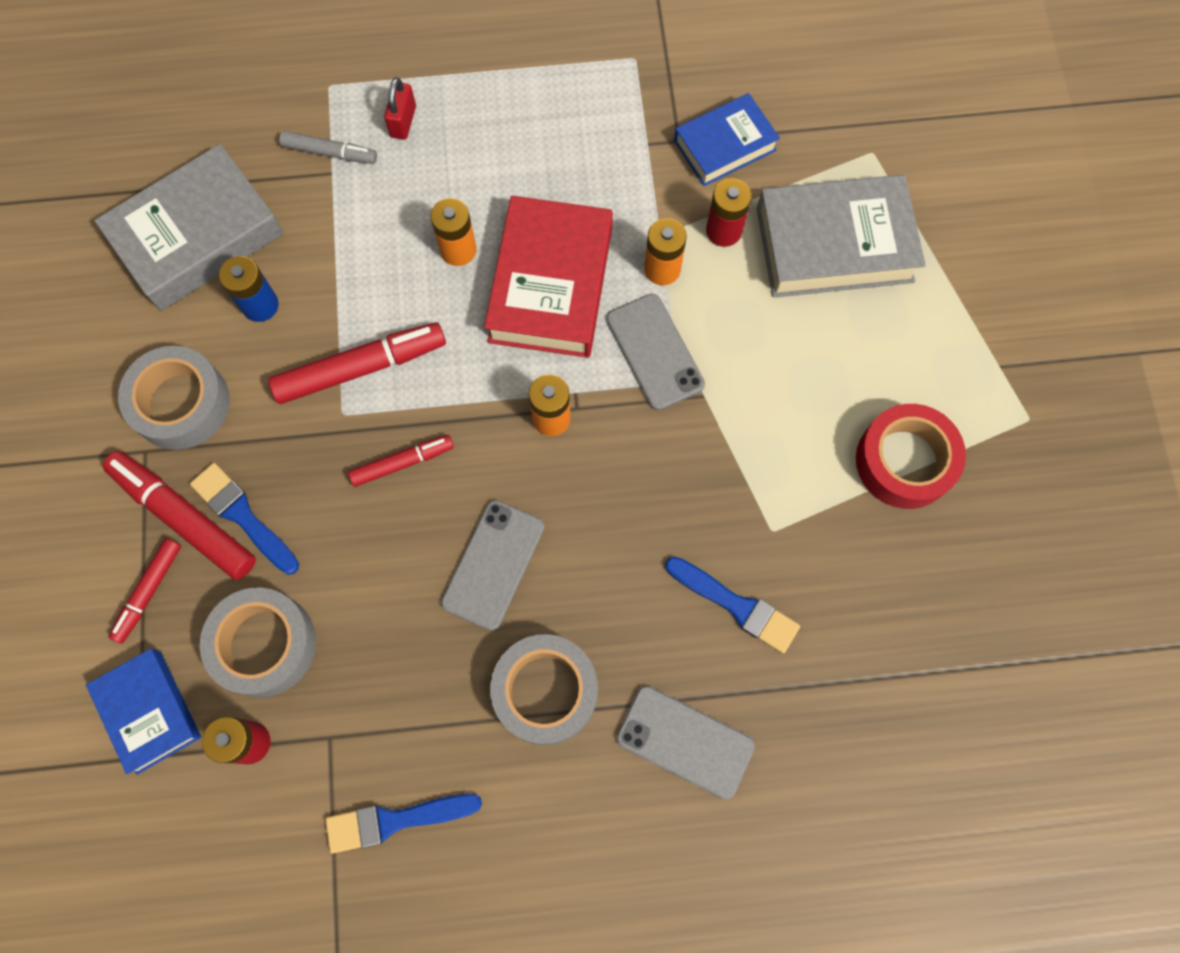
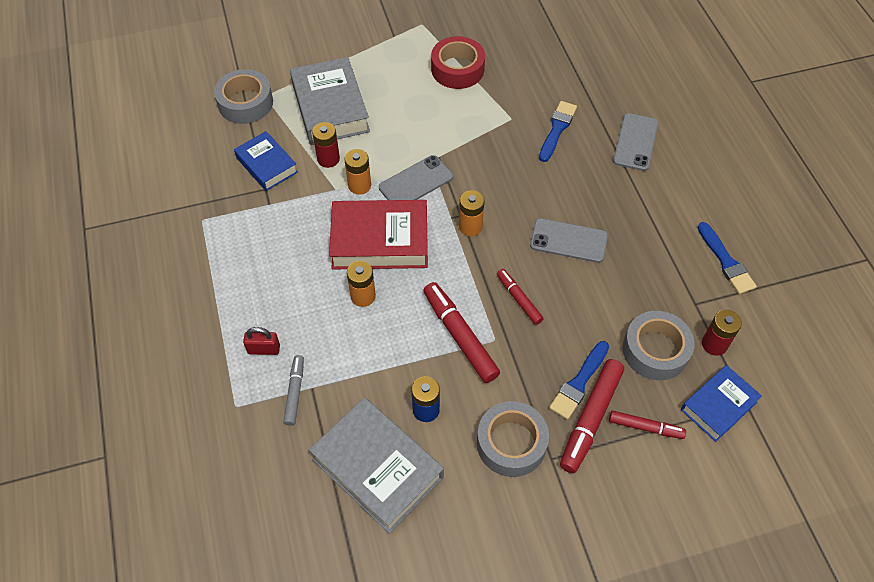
camera: 100 degrees left, 15 degrees down
(545, 691) = (631, 205): grey tape -> grey tape (245, 103)

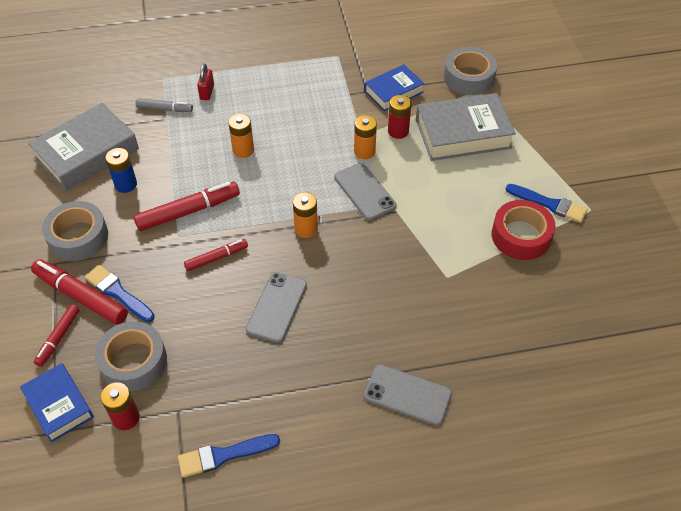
camera: 95 degrees right, 5 degrees down
(380, 240) = (299, 163): red book -> none
(557, 129) = (430, 318): blue brush -> blue brush (549, 204)

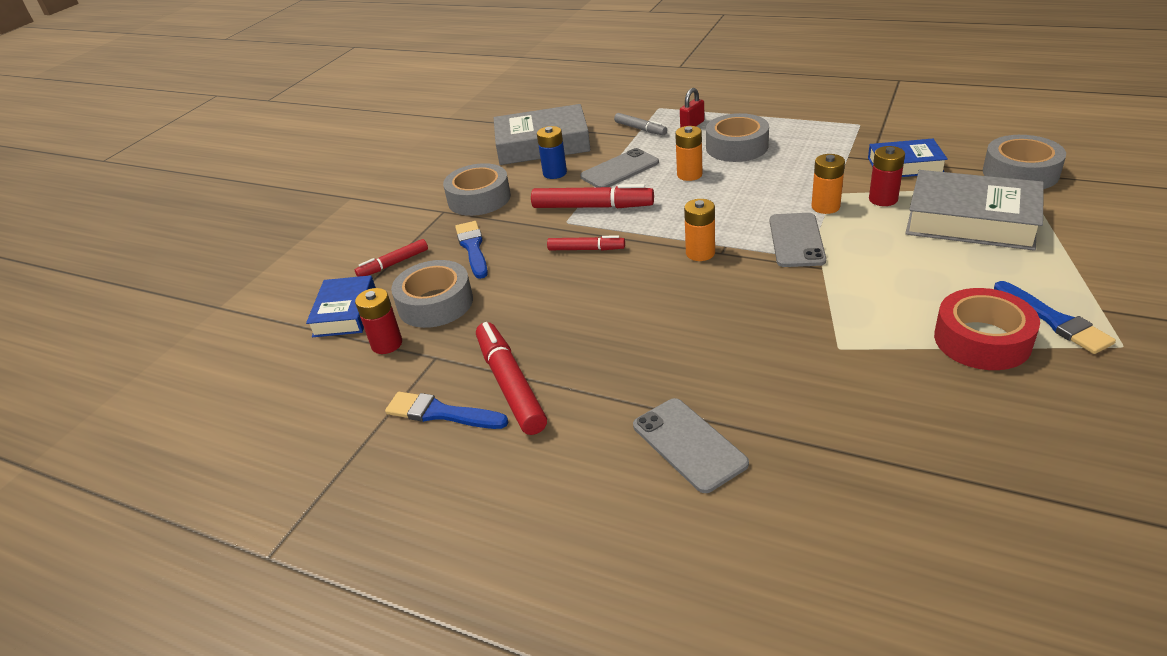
camera: 40 degrees right, 15 degrees down
(81, 296) = (440, 240): red marker -> red marker (510, 384)
(260, 107) = (737, 147): none -> grey tape
(277, 307) = (610, 308): grey phone -> grey phone (619, 170)

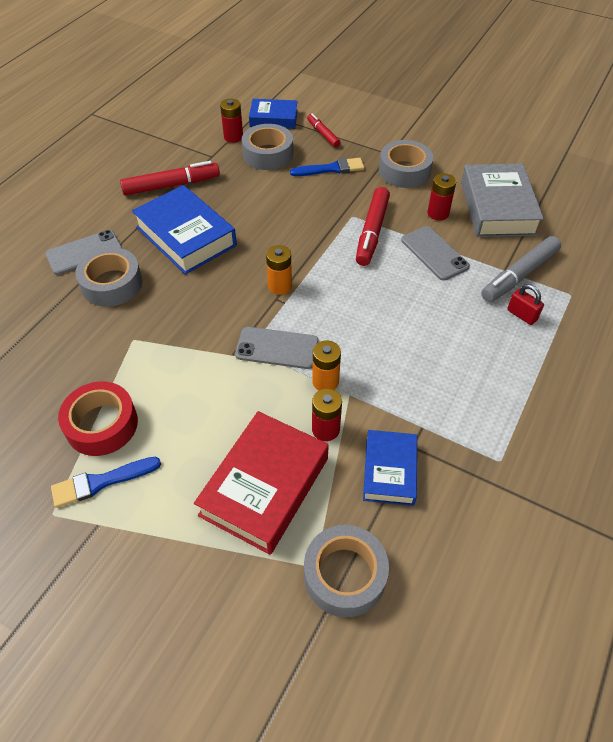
camera: 90 degrees right, 15 degrees up
(441, 413) = (160, 160): blue brush -> none
(555, 173) = (438, 213): blue battery -> red battery
(586, 249) = (308, 224): red marker -> none
(628, 344) = (186, 236): none -> blue book
(640, 129) = (519, 275): grey marker -> grey marker, size x1.70
(689, 175) = (413, 298): orange battery -> none
(737, 147) = (463, 341): grey tape -> grey tape (112, 284)
(971, 220) = (265, 486): grey book -> red book

